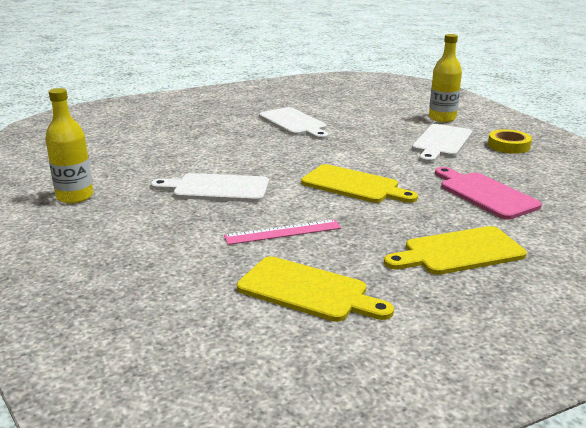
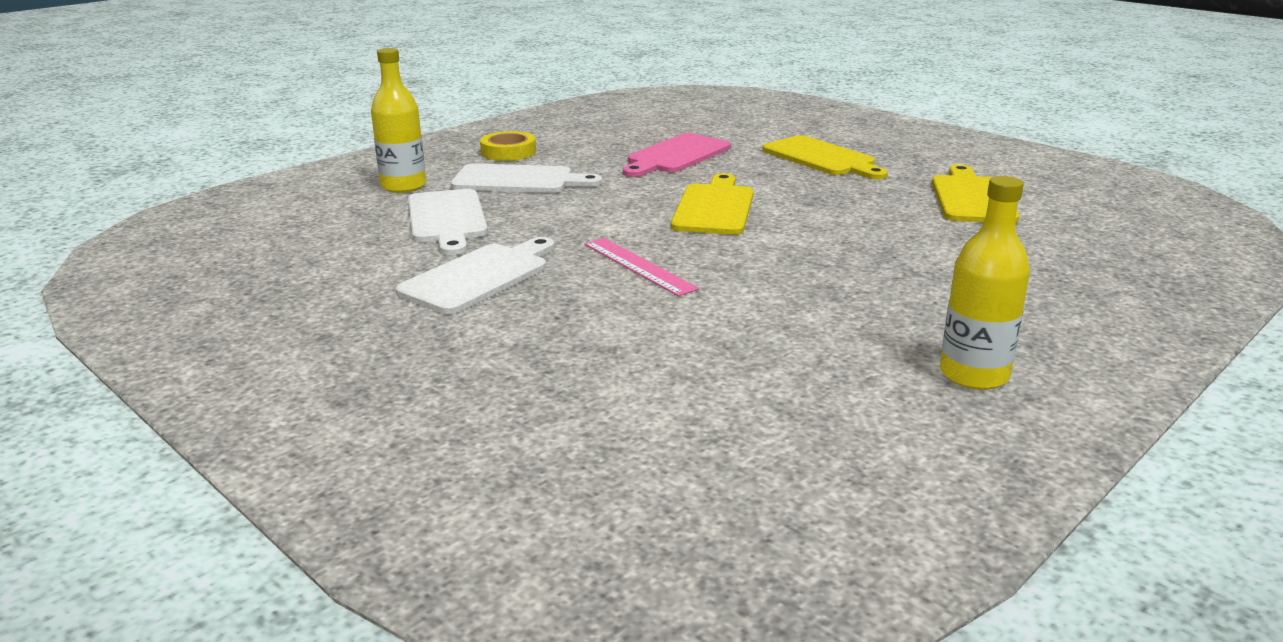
camera: 110 degrees left, 0 degrees up
(217, 189) = (814, 278): white cutting board -> white cutting board (447, 219)
(283, 232) = (881, 223): pink ruler -> pink ruler (639, 266)

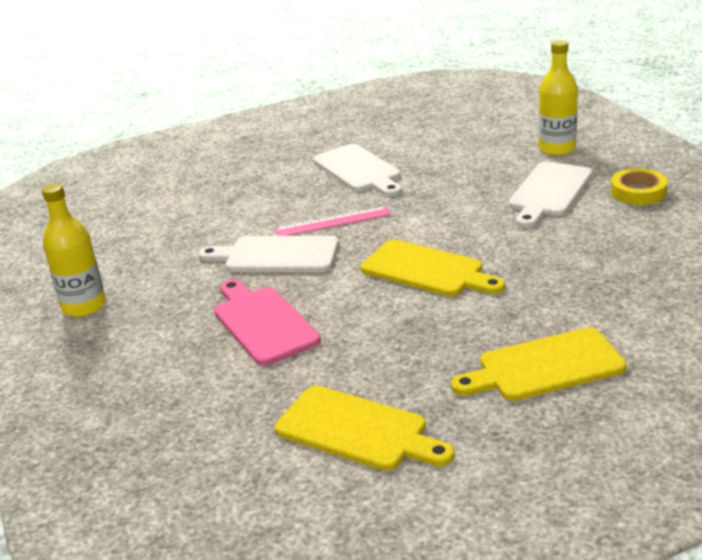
camera: 115 degrees right, 5 degrees up
(447, 219) = (471, 163): white cutting board -> white cutting board (276, 255)
(676, 155) = (592, 275): pink cutting board -> pink cutting board (263, 323)

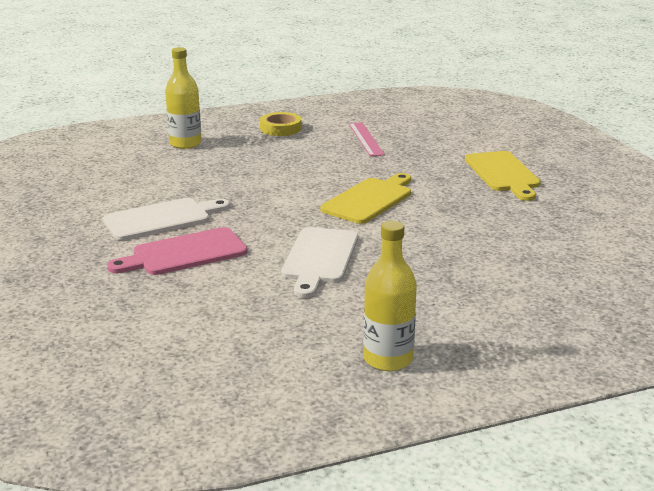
camera: 90 degrees left, 5 degrees down
(263, 323) = (437, 263): pink cutting board -> pink cutting board (184, 253)
(333, 222) = (266, 233): pink ruler -> pink ruler (366, 139)
(357, 430) = (577, 230): yellow cutting board -> none
(549, 192) = (262, 152): white cutting board -> none

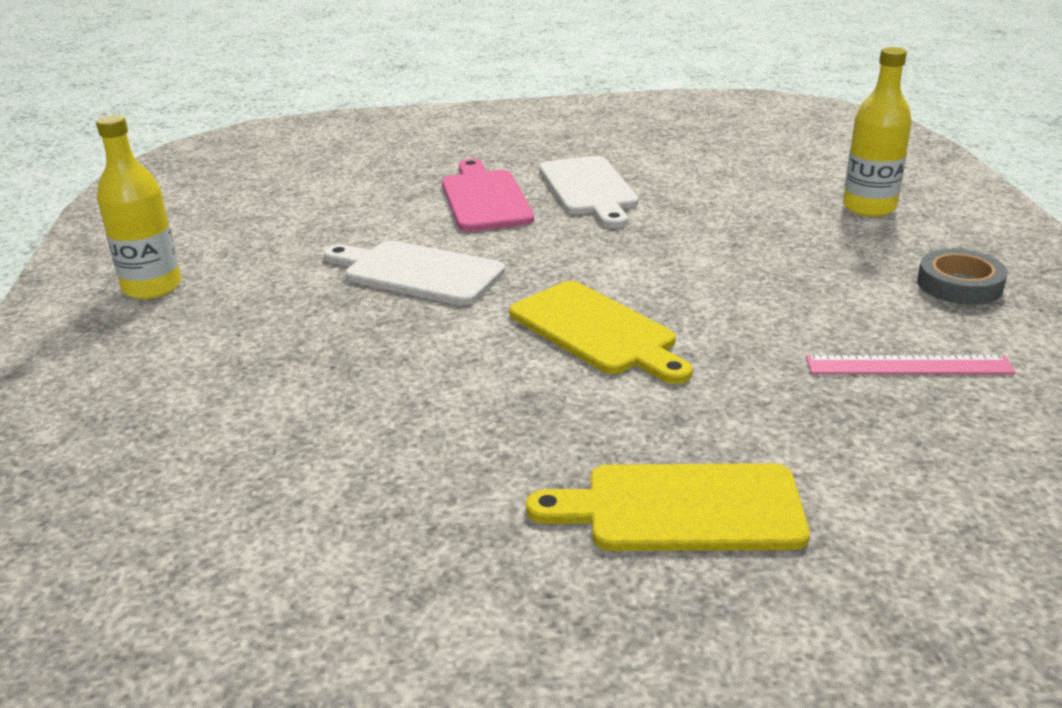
camera: 105 degrees right, 5 degrees up
(280, 128) = (959, 284): yellow tape -> grey tape

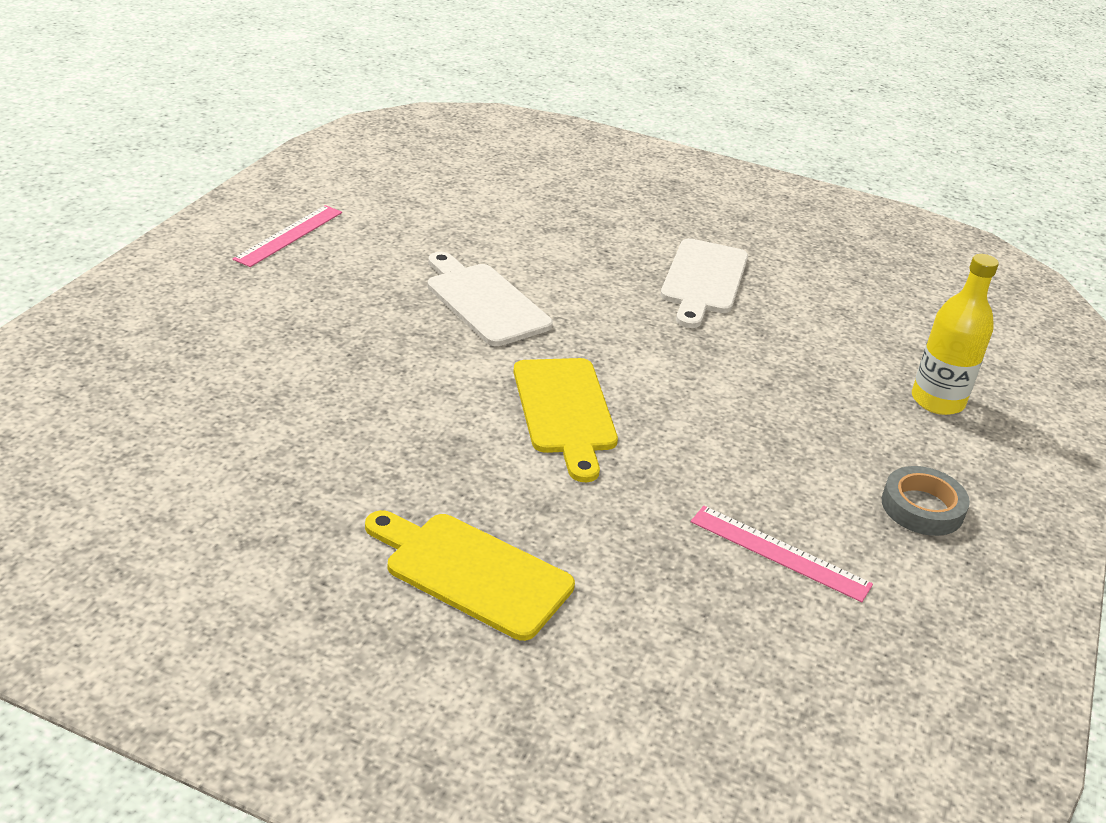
camera: 25 degrees right, 5 degrees up
(152, 287) = (289, 235): yellow bottle -> pink ruler
(484, 199) = (606, 255): pink cutting board -> none

